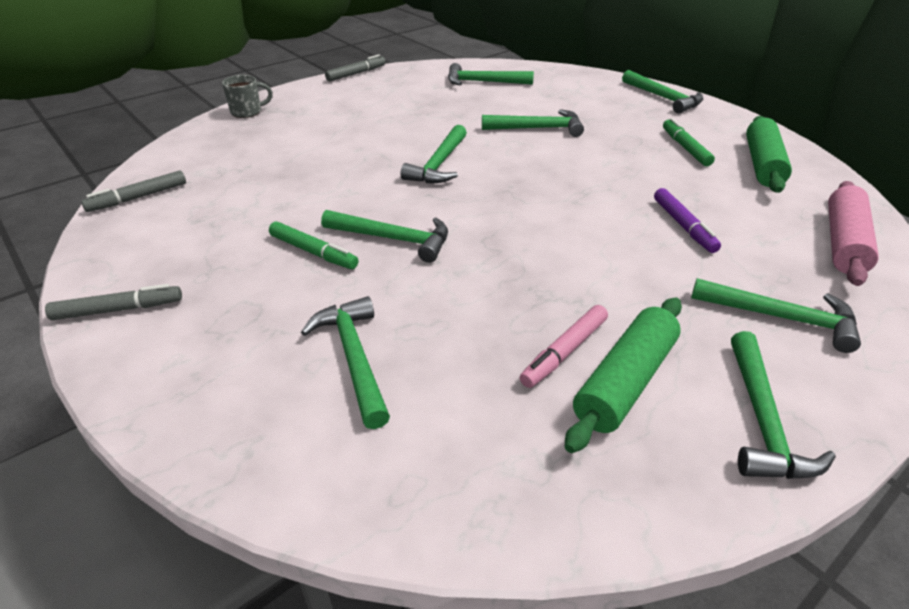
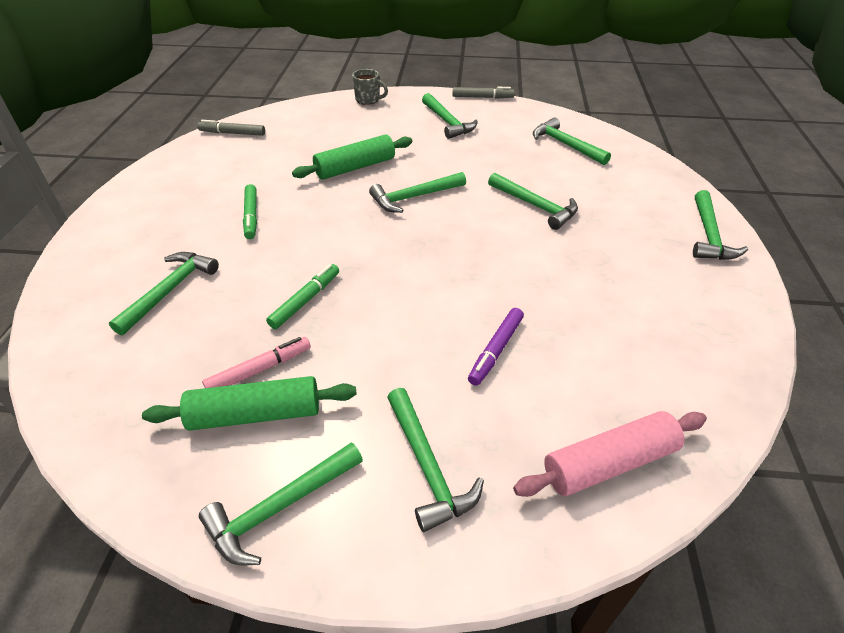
camera: 45 degrees right, 5 degrees up
(118, 309) = (134, 195): grey marker -> none
(393, 239) = (300, 234): green hammer -> green hammer (447, 122)
(564, 352) = (259, 370): pink marker -> pink marker turned 150 degrees clockwise
(685, 148) = (633, 291): green marker -> green marker (305, 300)
(762, 164) = (681, 349): green rolling pin -> green rolling pin (355, 167)

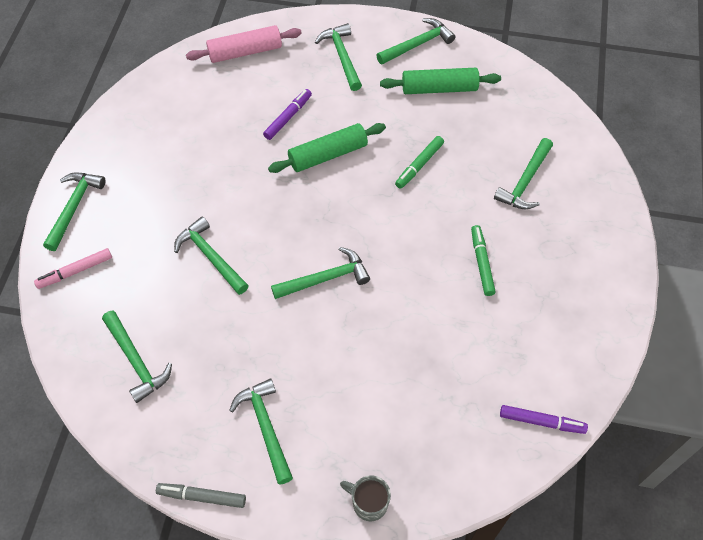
camera: 175 degrees left, 15 degrees up
(232, 133) = (541, 421): grey marker -> purple marker
(259, 370) = (442, 115): pink marker -> pink marker (75, 271)
(355, 167) = (385, 334): green rolling pin -> green rolling pin (328, 155)

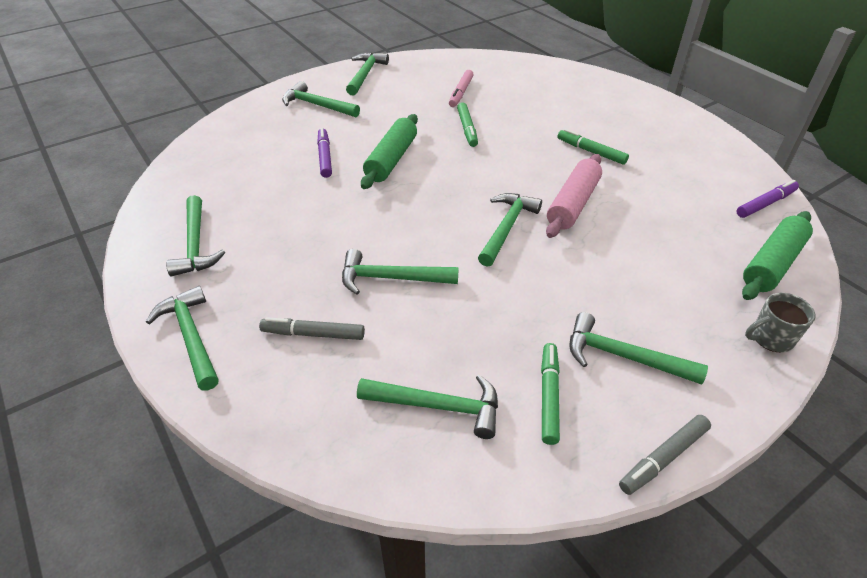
camera: 45 degrees left, 15 degrees down
(75, 271) = (265, 386): pink marker -> pink marker (461, 93)
(129, 259) = (313, 334): none -> grey marker
(194, 409) = (549, 396): none -> green marker
(245, 52) = (227, 140): pink rolling pin -> pink rolling pin (573, 204)
(439, 88) = (416, 87): green rolling pin -> green rolling pin (772, 264)
(525, 181) = (546, 100): green hammer -> green hammer (196, 244)

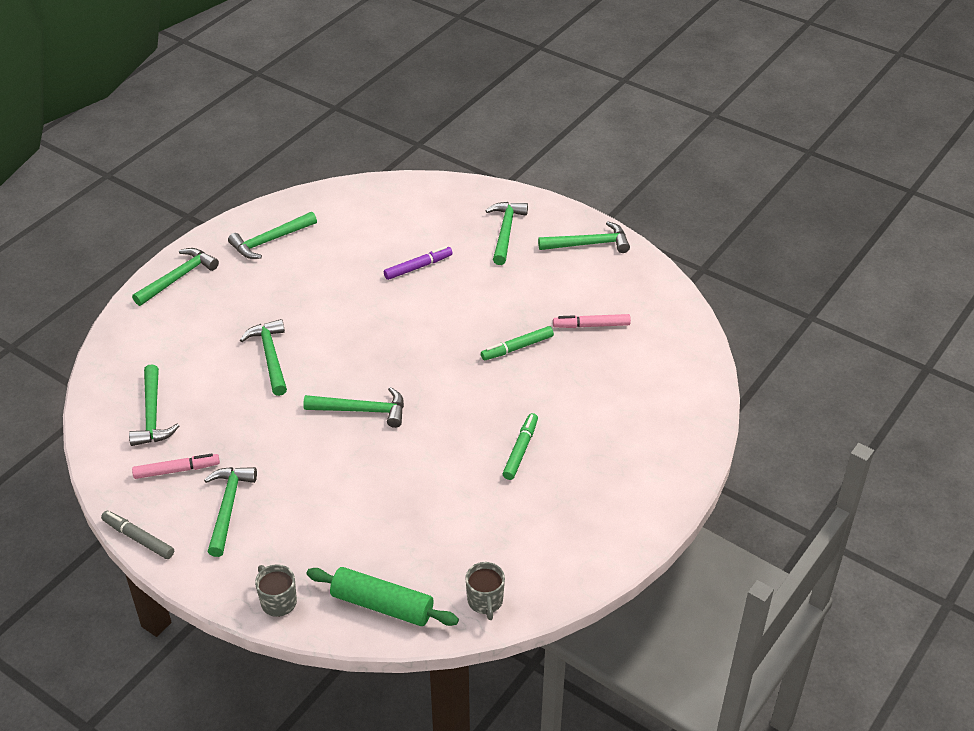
camera: 70 degrees right, 0 degrees up
(313, 334) = (198, 334): grey marker -> none
(391, 159) = (434, 310): green rolling pin -> none
(549, 396) = (176, 470): green marker -> pink marker
(573, 204) = (418, 449): pink rolling pin -> none
(765, 204) = (485, 601): purple marker -> grey mug

